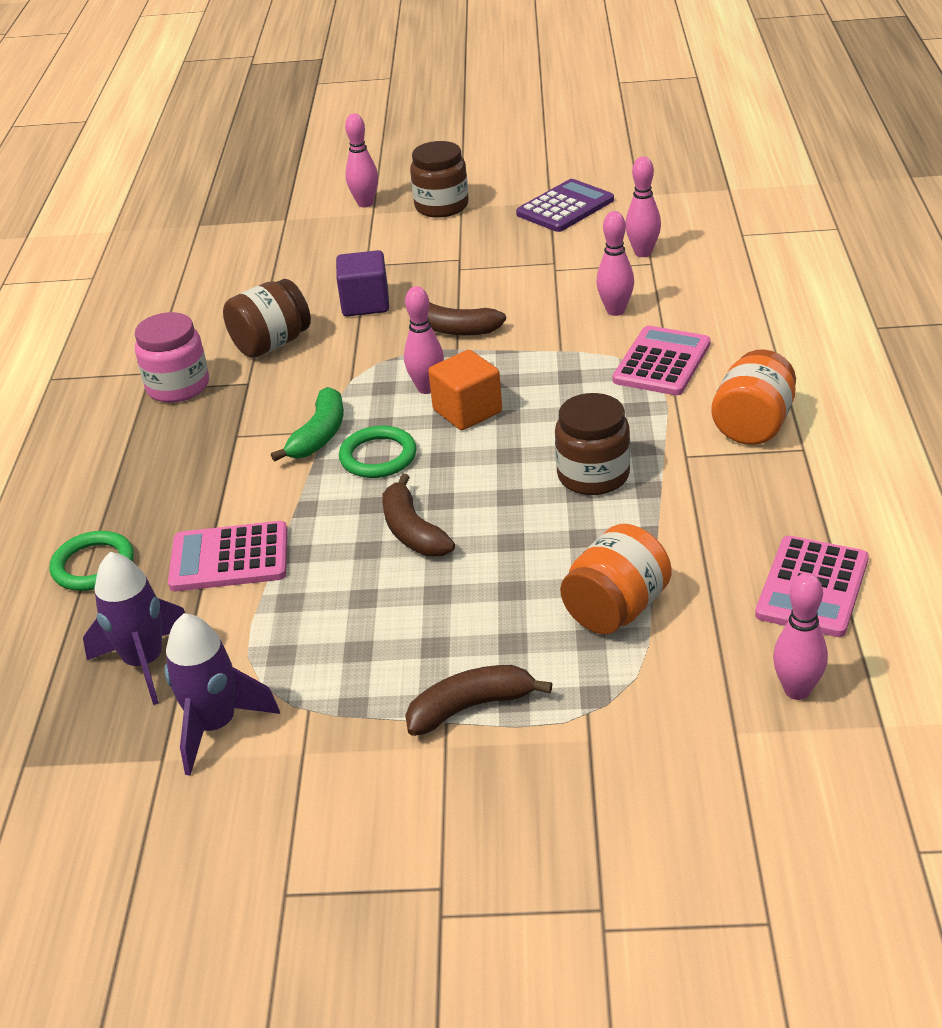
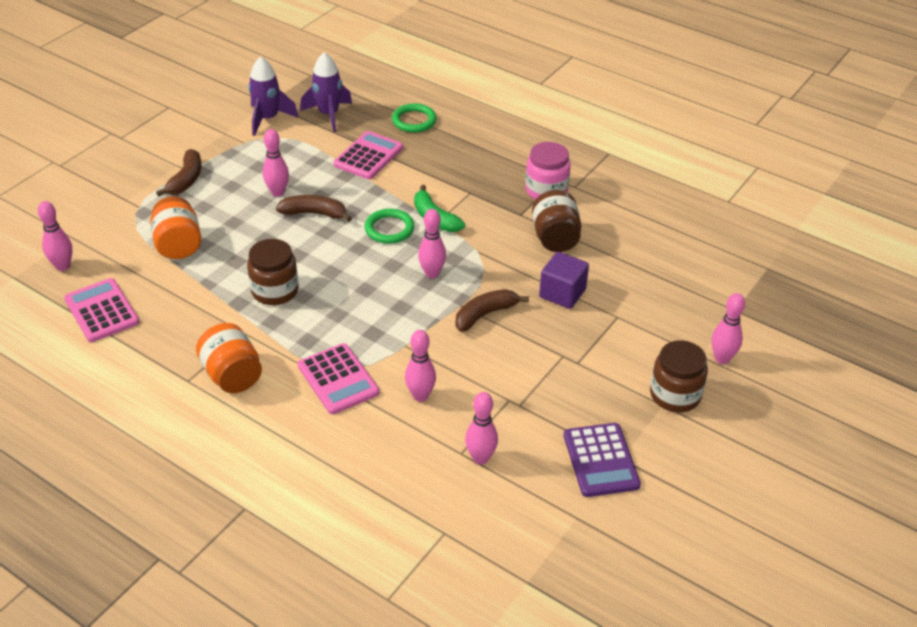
camera: 120 degrees right, 5 degrees up
(402, 591) = (278, 192): none -> pink bowling pin
(467, 411) = (390, 277): orange cube -> none

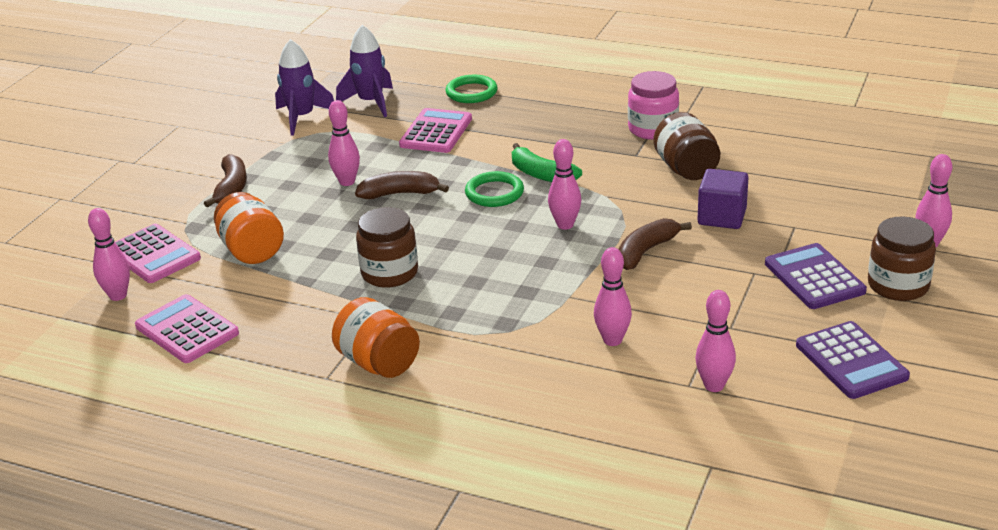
camera: 10 degrees left, 10 degrees down
(338, 379) = (507, 343): pink calculator -> pink calculator (153, 255)
(610, 371) = (814, 277): none -> purple calculator

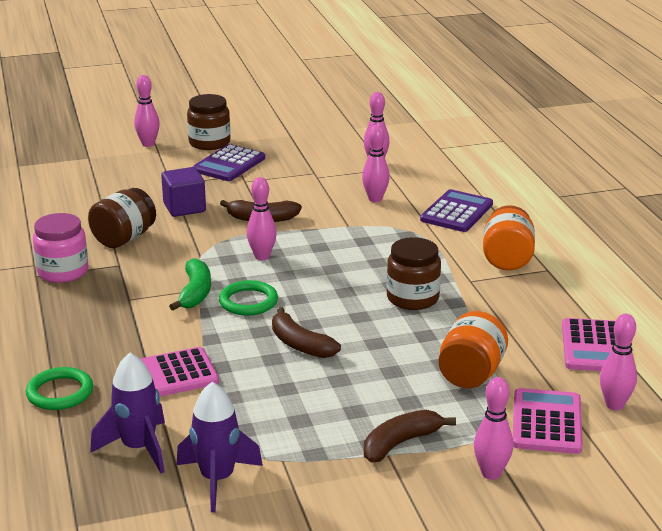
camera: 130 degrees left, 5 degrees down
(347, 182) = (312, 381): pink bowling pin -> pink bowling pin (491, 473)
(851, 361) = (304, 138): purple calculator -> purple calculator (456, 212)

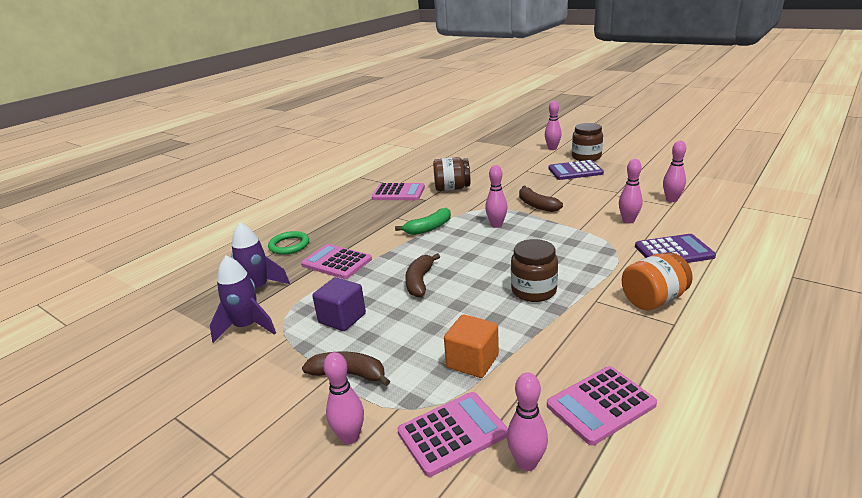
camera: 55 degrees right, 0 degrees up
(63, 272) = (398, 193): pink jar -> pink calculator
(184, 208) = (508, 184): purple cube -> purple cube (342, 318)
(248, 302) = (442, 245): green ring -> none
(471, 374) = (472, 361): orange jar -> orange cube

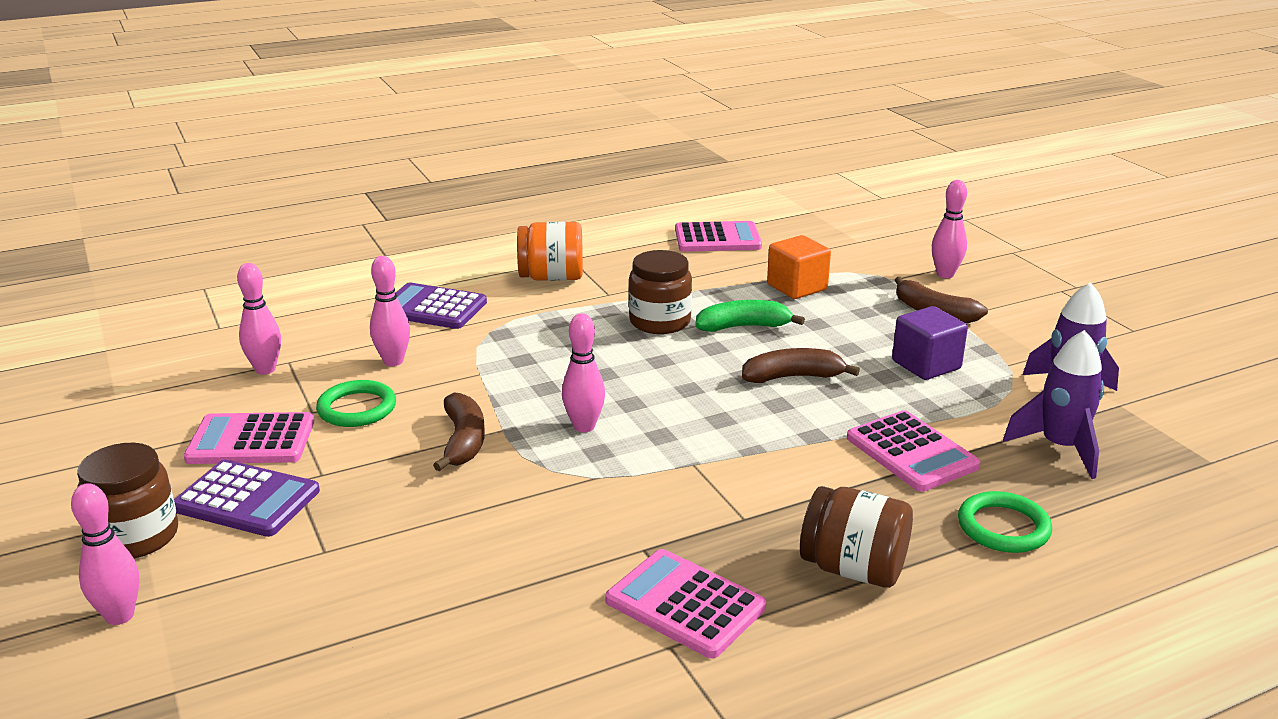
camera: 155 degrees left, 0 degrees up
(419, 281) = (793, 377): brown banana -> brown banana turned 135 degrees counterclockwise
(429, 228) = (704, 464): green banana -> green banana (743, 327)
(452, 188) = (551, 562): brown jar -> brown jar (853, 569)
(452, 433) = (853, 255): pink calculator -> pink calculator (251, 440)
(527, 463) = (808, 232): pink bowling pin -> none
(600, 201) = (357, 408): none -> green ring

